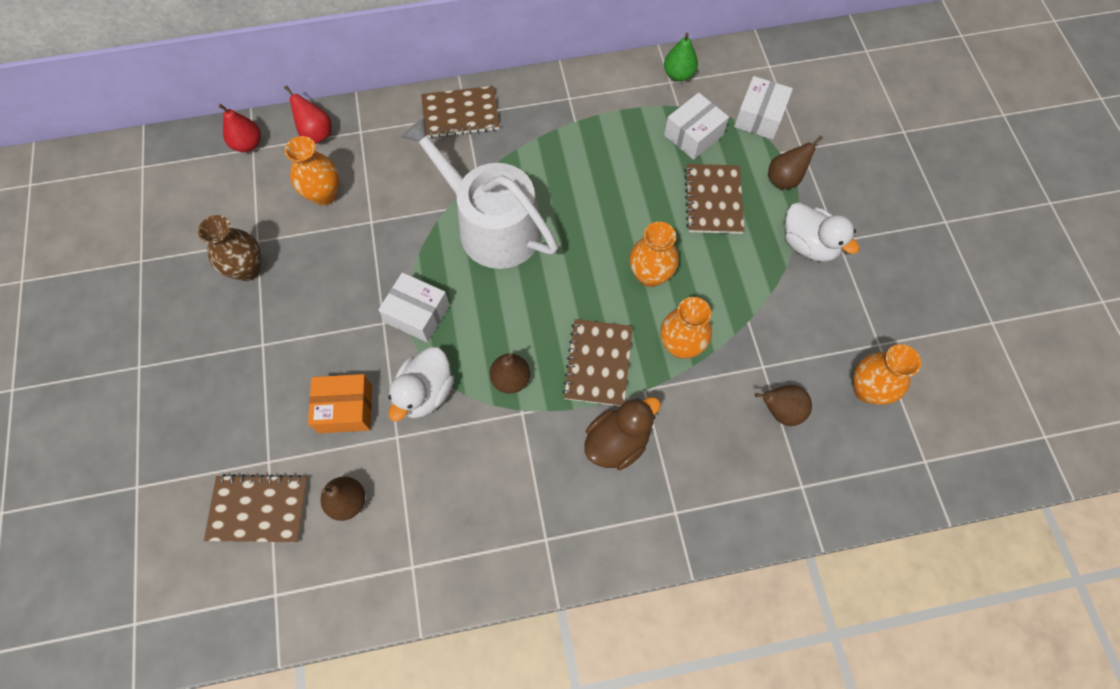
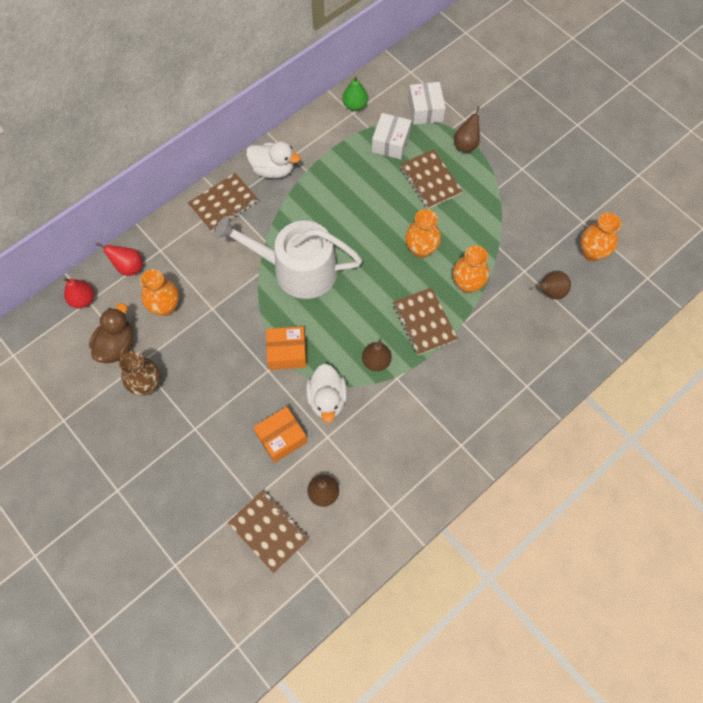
camera: 30 degrees left, 0 degrees up
(258, 509) = (268, 531): brown notebook -> brown notebook turned 75 degrees clockwise
(417, 314) = (287, 352): white box -> orange box
(617, 442) = (466, 364): brown duck -> brown duck (117, 346)
(808, 245) = (506, 180): white duck -> white duck (273, 169)

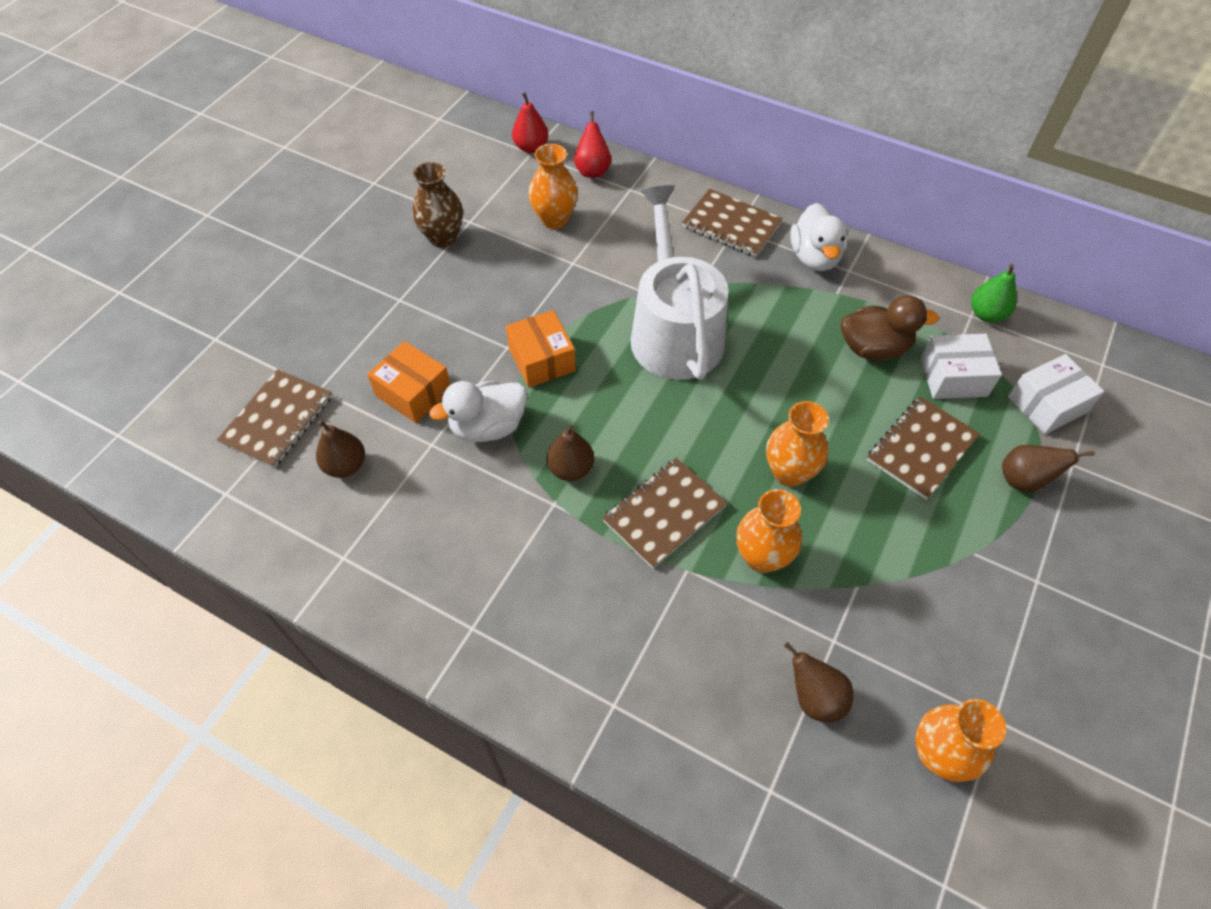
camera: 70 degrees right, 10 degrees down
(117, 346) = (484, 195): brown duck -> brown duck (873, 348)

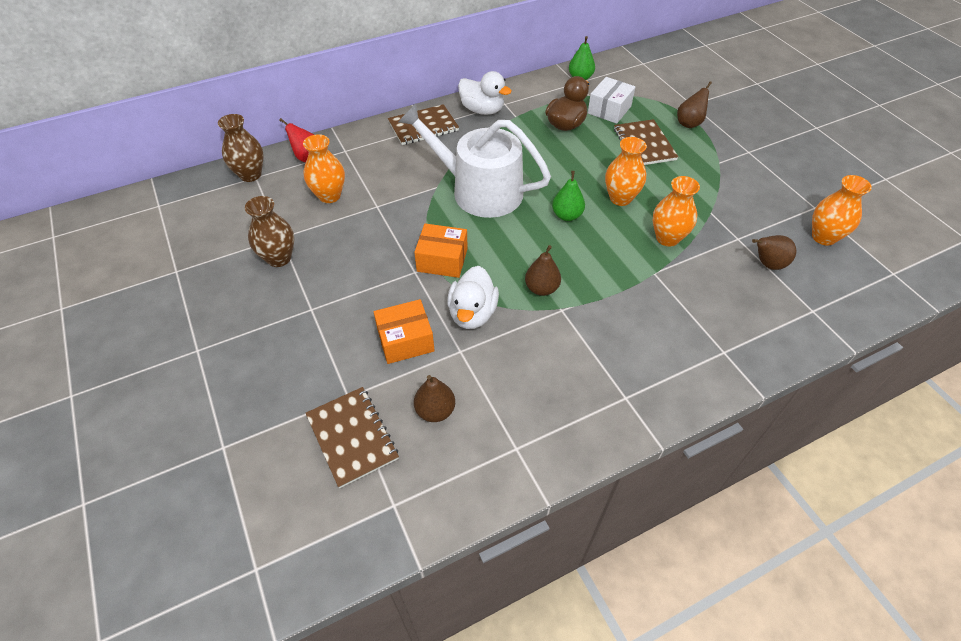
camera: 55 degrees left, 5 degrees down
(531, 147) = (250, 175): red pear -> brown vase
(664, 514) = (608, 263): brown notebook -> none
(708, 433) = (567, 215): none -> green pear
(1046, 404) = (651, 92): white box -> none

